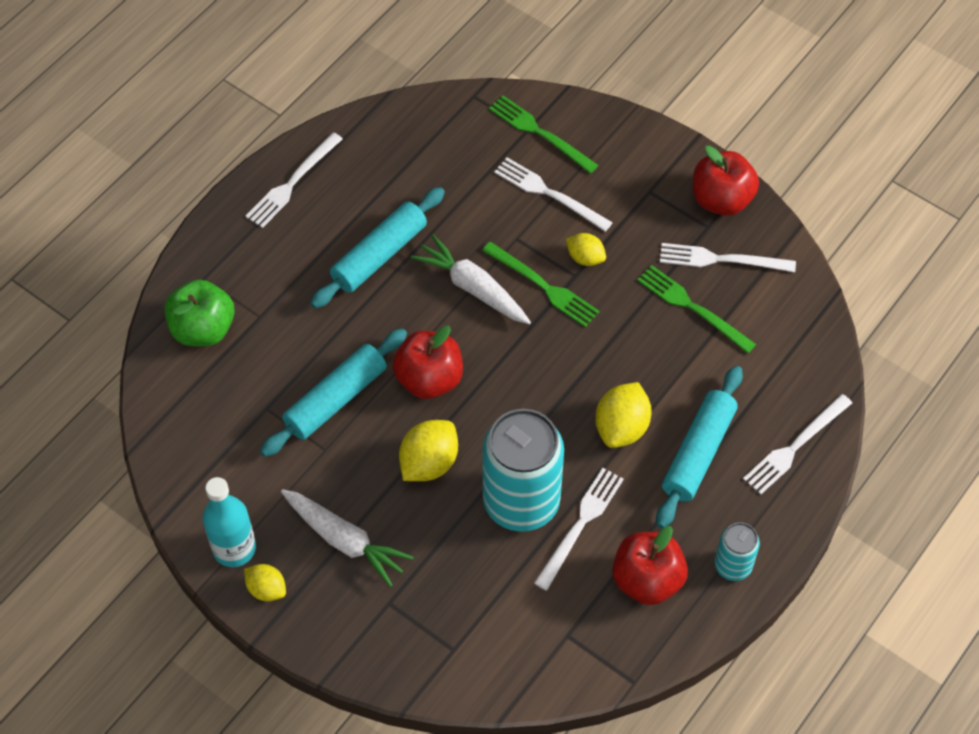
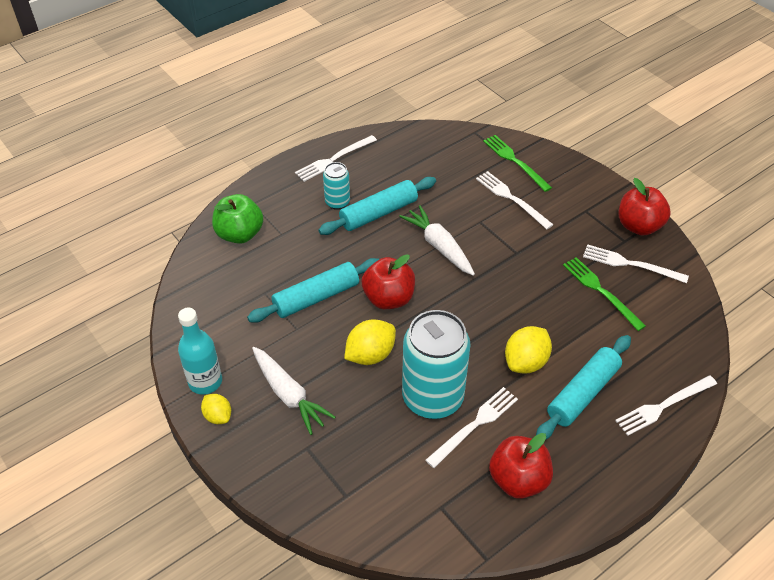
camera: 15 degrees right, 10 degrees down
(543, 286) = (491, 255): green fork -> none
(585, 258) = (527, 243): yellow lemon -> none
(733, 566) = (592, 485): turquoise can -> turquoise can (337, 202)

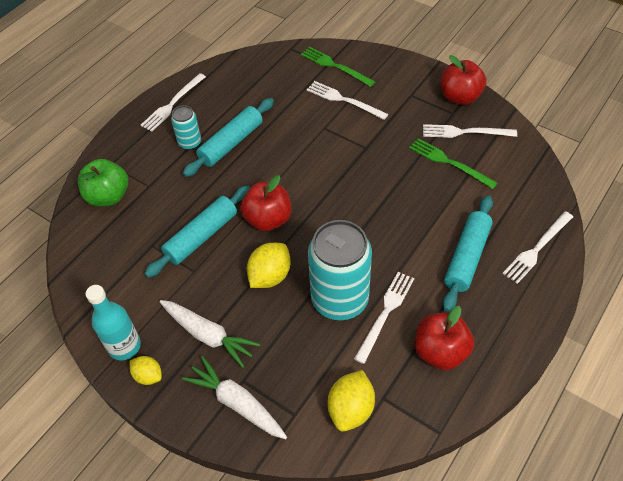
camera: 15 degrees left, 5 degrees up
(439, 246) = (296, 159): white carrot -> white carrot (237, 403)
(526, 362) = (409, 243): yellow lemon -> yellow lemon (351, 409)

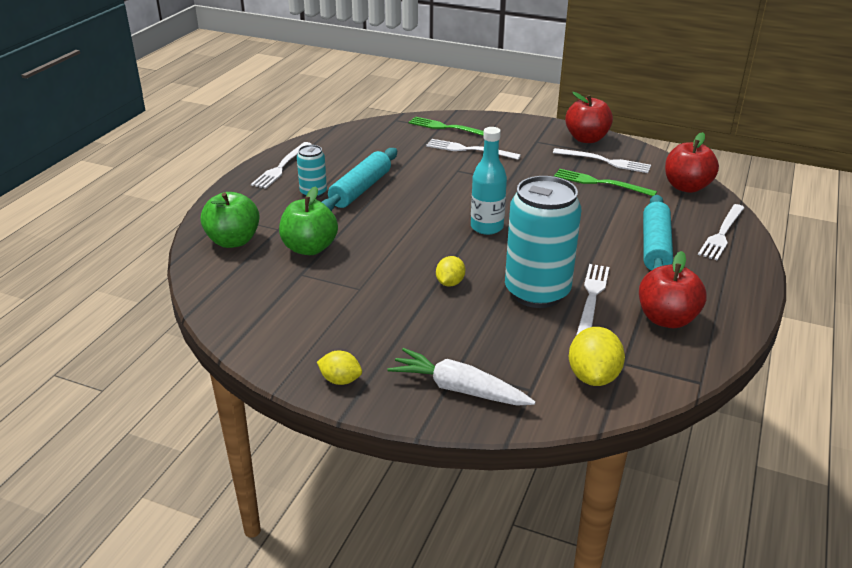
camera: 15 degrees left, 20 degrees down
(124, 346) = (300, 359): turquoise bottle -> turquoise bottle (487, 227)
(167, 214) = (309, 248): none -> green apple
(201, 237) = (357, 261): turquoise rolling pin -> none
(208, 335) = (400, 338): white carrot -> none
(268, 219) = (427, 241): red apple -> red apple (686, 187)
(270, 276) = (450, 283): yellow lemon -> yellow lemon, size x0.62
(465, 132) = (605, 161): white fork -> white fork turned 150 degrees counterclockwise

